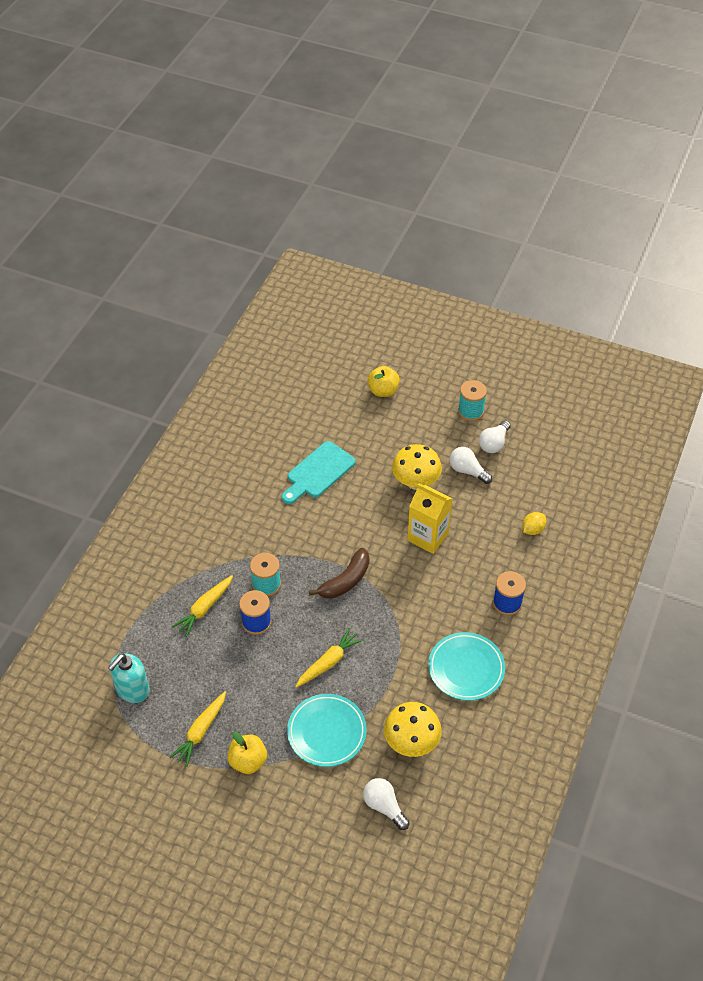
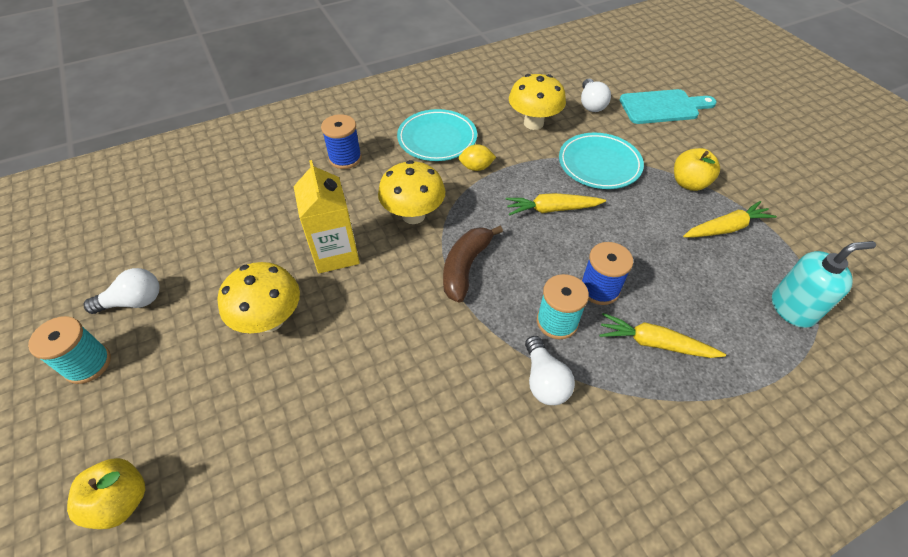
camera: 140 degrees left, 0 degrees up
(204, 608) = (654, 343): yellow carrot -> yellow carrot turned 150 degrees counterclockwise
(318, 472) = (359, 427): turquoise cutting board -> turquoise cutting board (662, 107)
(345, 581) = (465, 267): brown banana -> brown banana turned 60 degrees counterclockwise
(412, 593) = (413, 215): none -> yellow mushroom
(467, 471) = (205, 291): white light bulb -> white light bulb (544, 380)
(532, 529) = (240, 195): yellow lemon -> yellow lemon (476, 167)

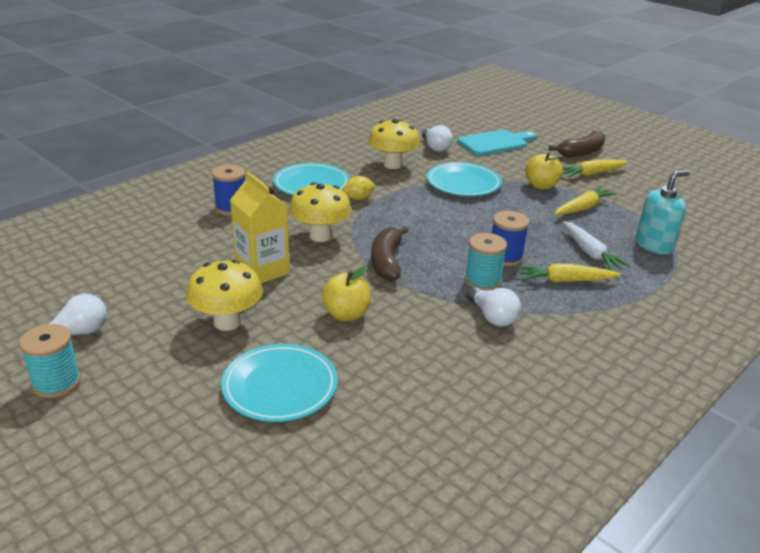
camera: 20 degrees left, 20 degrees down
(121, 501) = (157, 462): yellow apple -> yellow apple (346, 314)
(278, 428) = (280, 387): none -> turquoise plate
(552, 209) = (439, 216): yellow carrot -> yellow carrot (592, 174)
(705, 304) = (590, 253): none -> white carrot
(761, 137) = (581, 152): none -> brown banana

